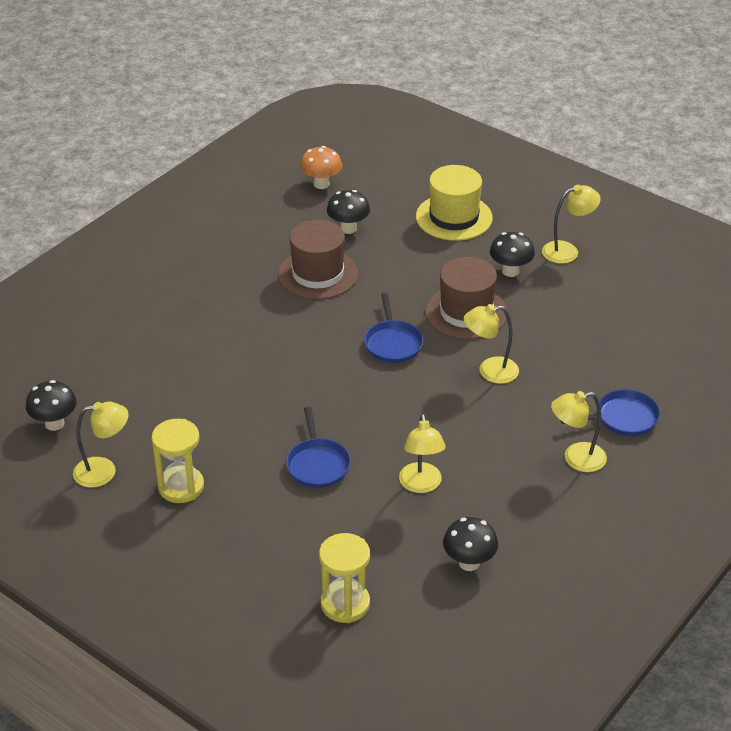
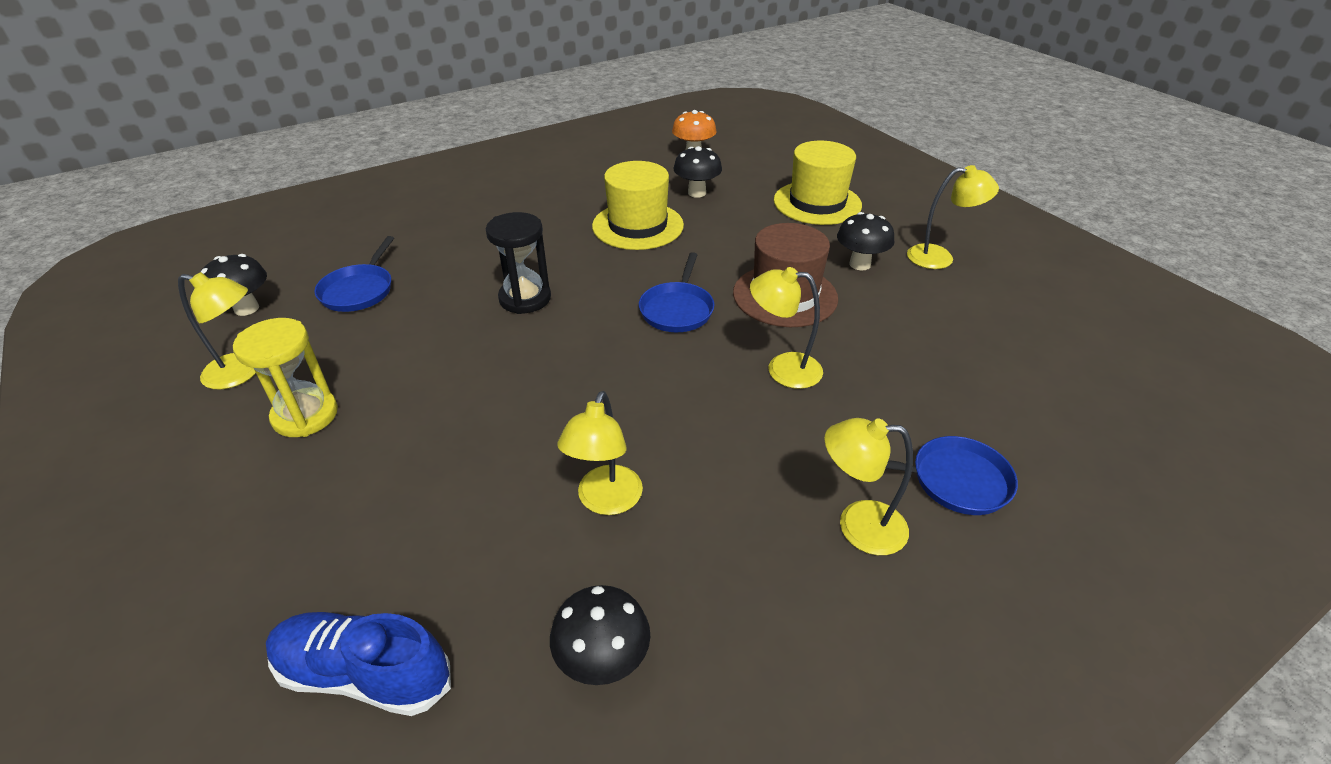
camera: 20 degrees right, 0 degrees up
(271, 362) = (525, 298): none -> black hourglass
(317, 464) = (488, 432): blue pan -> blue pan (359, 290)
(318, 274) = (637, 226): brown hat -> yellow hat
(345, 604) = (364, 674): yellow hourglass -> blue shoe

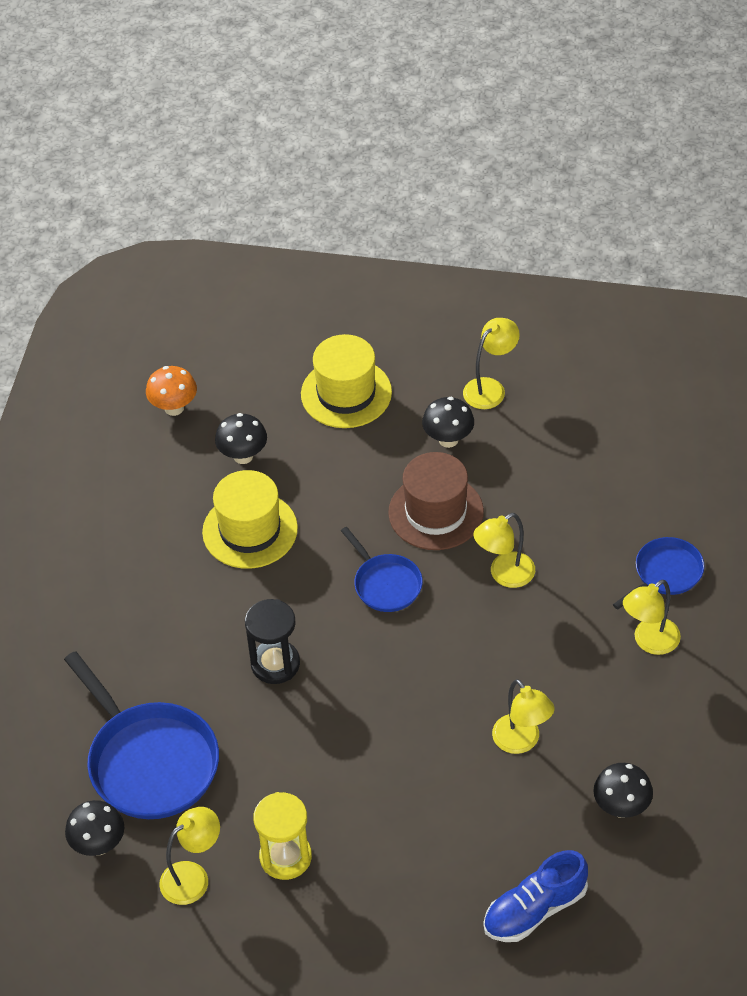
camera: 45 degrees left, 10 degrees up
(359, 290) = (149, 762): blue pan -> blue pan, size x1.82

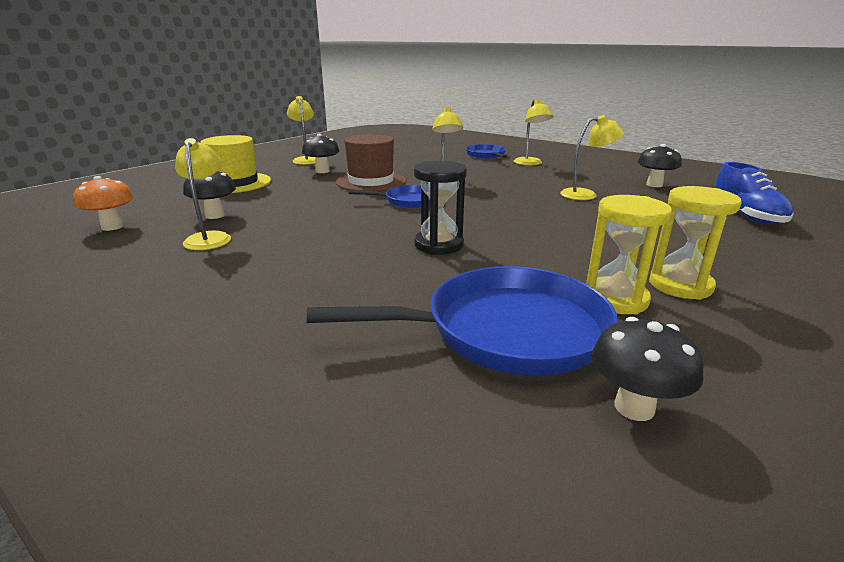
camera: 65 degrees left, 25 degrees down
(193, 877) = (705, 343): yellow lamp -> yellow lamp (209, 238)
(234, 816) = (615, 299): none -> yellow hourglass
(250, 530) = (287, 227): yellow hat -> none

